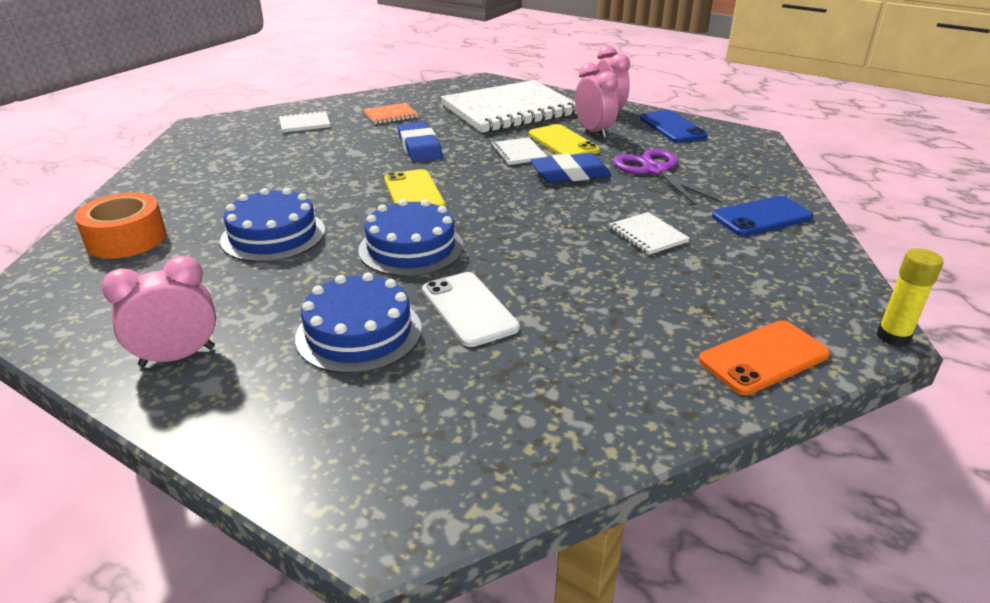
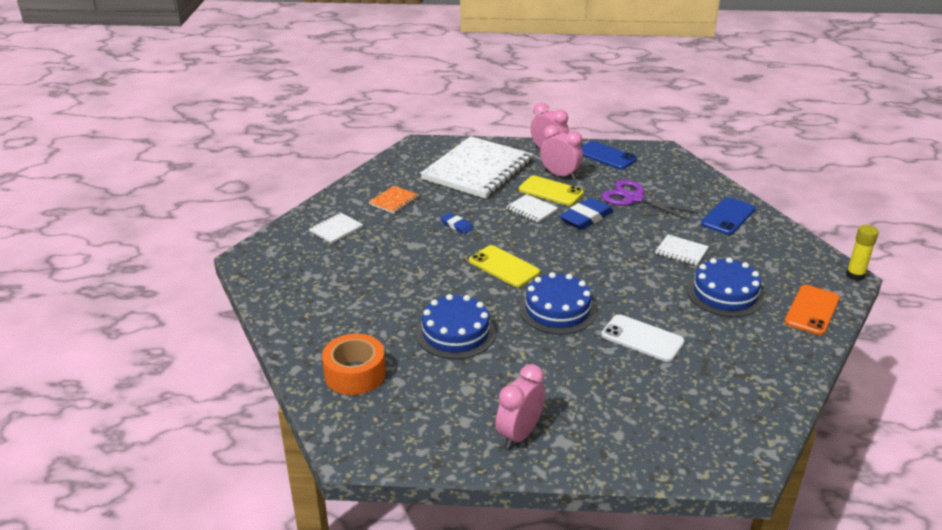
camera: 30 degrees left, 0 degrees up
(359, 333) = (601, 377): blue cake -> blue cake (725, 294)
(419, 147) = (456, 225): blue eraser -> blue eraser, size x0.57

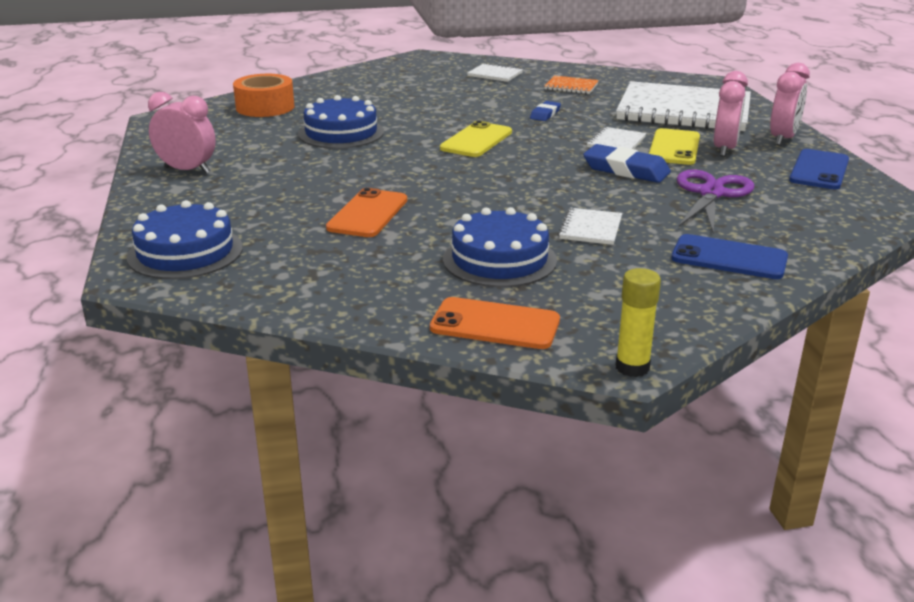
camera: 75 degrees right, 5 degrees down
(557, 310) = (405, 170): blue cake -> blue cake (185, 252)
(642, 338) = (368, 214): white phone -> orange phone

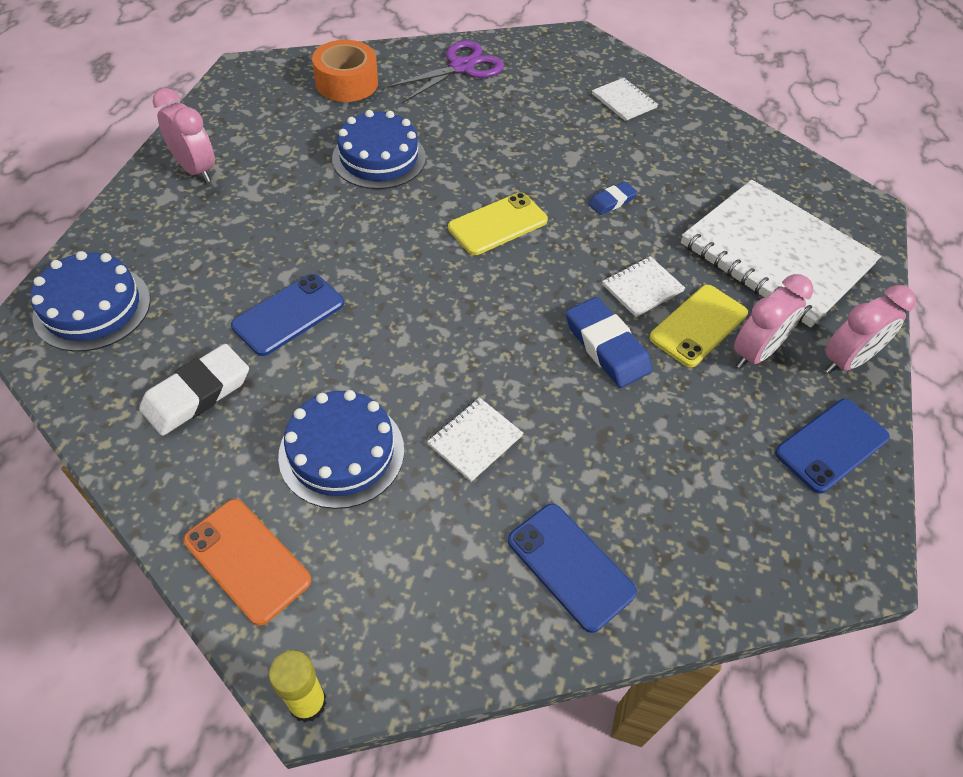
camera: 25 degrees right, 25 degrees up
(342, 266) = (197, 394): none -> white eraser
(368, 214) = (289, 315): orange phone -> blue phone
(571, 86) = (688, 155): orange notebook -> none
(711, 193) = (660, 434): purple scissors -> purple scissors (461, 67)

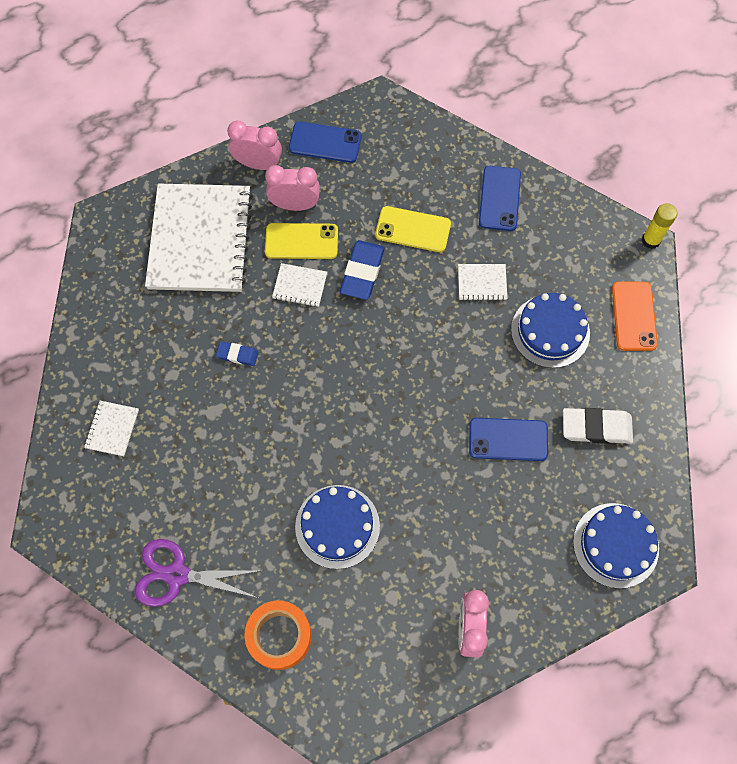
camera: 130 degrees left, 15 degrees up
(498, 224) = (325, 399): yellow phone -> yellow phone (413, 229)

